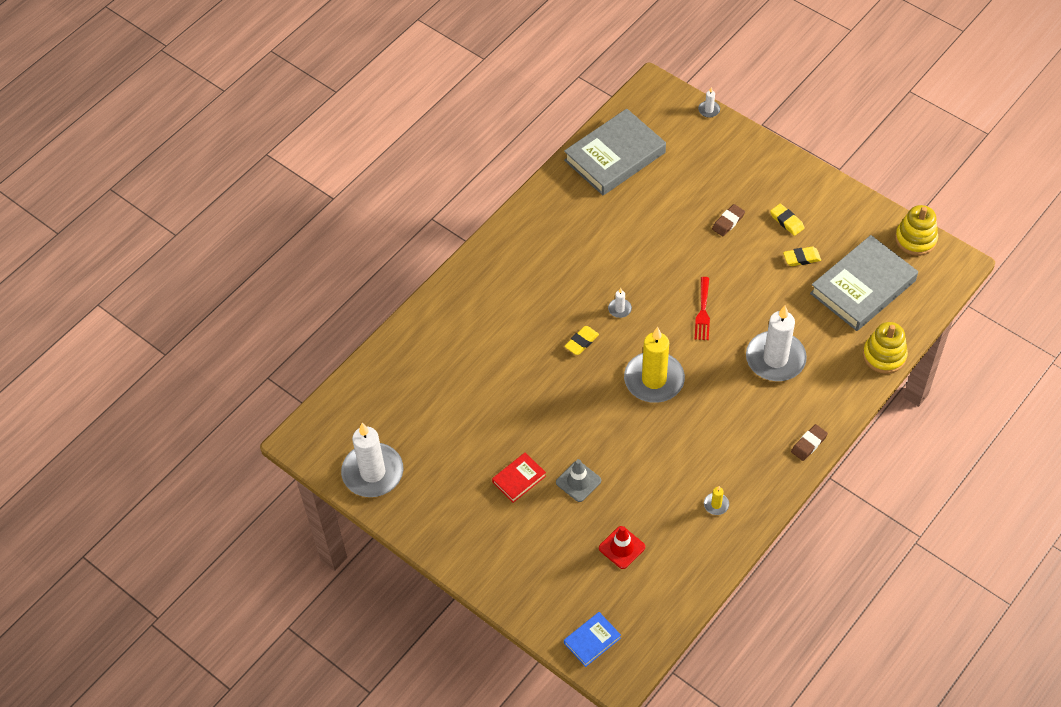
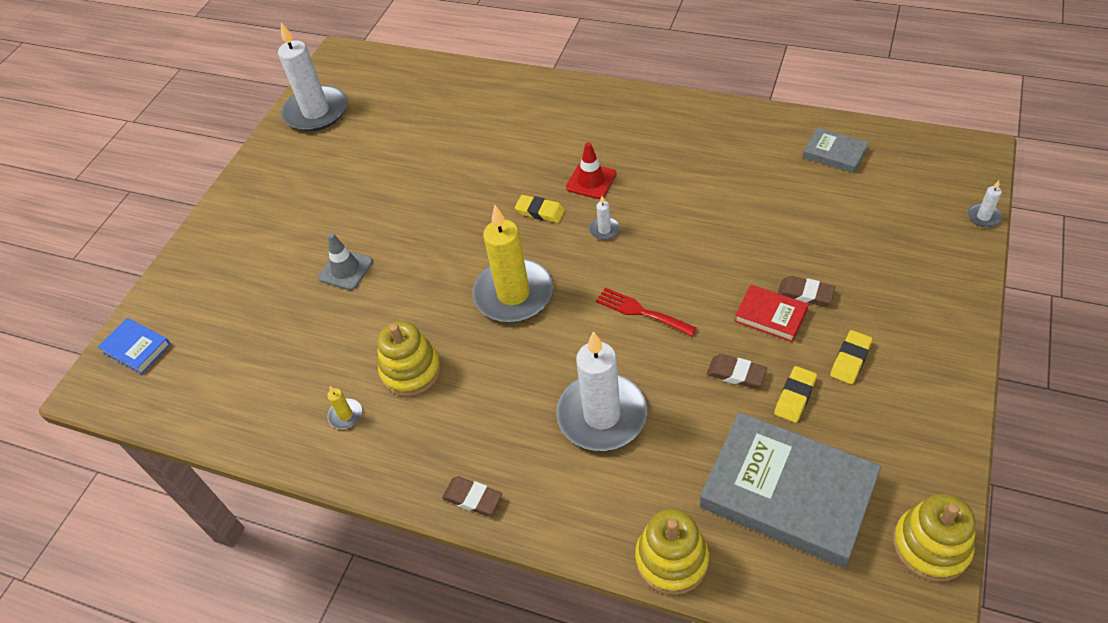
camera: 75 degrees right, 5 degrees down
(519, 479) = (336, 219): red book -> red book (770, 316)
(615, 156) = (834, 153): grey book -> grey book, size x0.47
(622, 547) = (264, 337): red traffic cone -> red traffic cone (591, 181)
(694, 457) = (411, 370): none -> yellow stacking toy
(703, 312) = (641, 311): red fork -> red fork turned 45 degrees clockwise
(773, 280) = (736, 374): none -> brown eraser
(801, 258) = (795, 396): yellow eraser -> yellow eraser turned 60 degrees clockwise

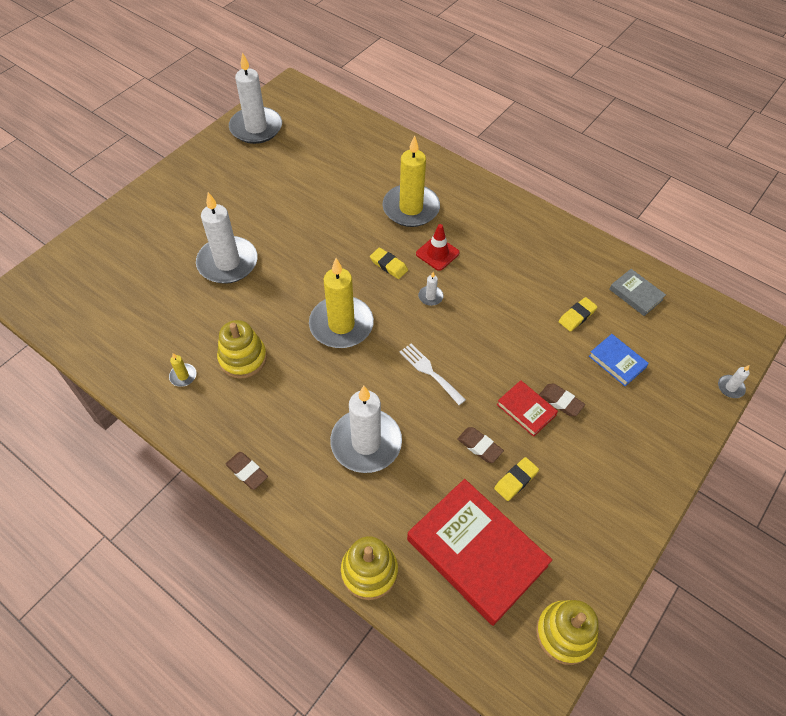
camera: 10 degrees right, 5 degrees up
(137, 348) = (58, 272): blue book -> blue book (617, 362)
(346, 270) = (227, 263): grey traffic cone -> white candle
(538, 142) = (411, 208): none -> yellow candle
(641, 311) = (429, 372): red fork -> white fork
(787, 493) = (476, 552): grey book -> red book
(850, 359) = (571, 466): yellow eraser -> yellow eraser (577, 316)

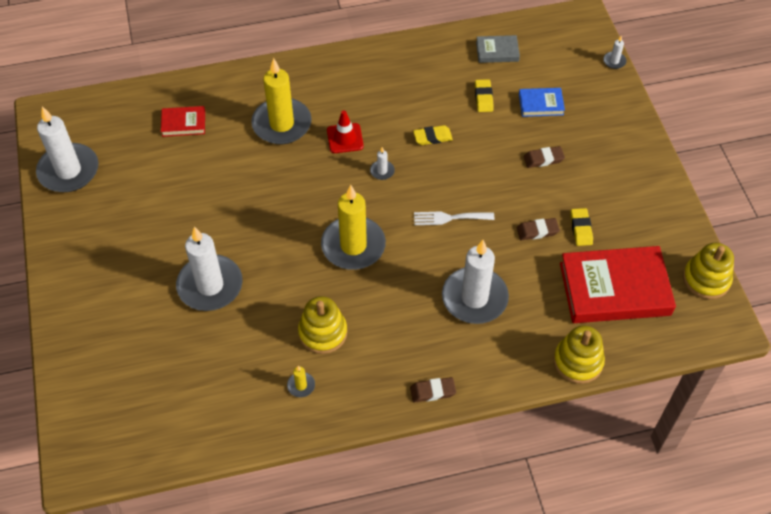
camera: 50 degrees left, 0 degrees up
(388, 265) = (325, 177): yellow eraser -> yellow eraser (432, 137)
(526, 410) = (532, 183): red book -> red book (183, 123)

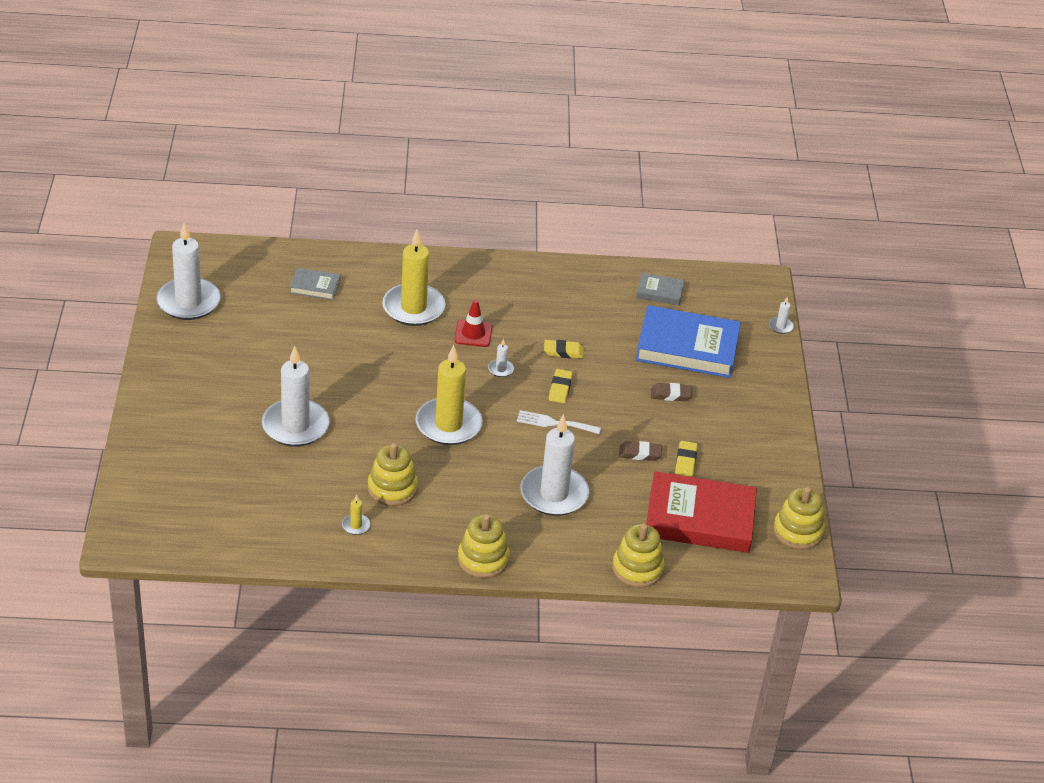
camera: 10 degrees right, 15 degrees down
(183, 123) = (315, 286): red book -> grey book
(432, 391) = (483, 559): brown eraser -> yellow stacking toy
(483, 98) = (629, 329): yellow eraser -> yellow eraser (560, 389)
(541, 104) = (687, 347): blue book -> blue book, size x2.12

